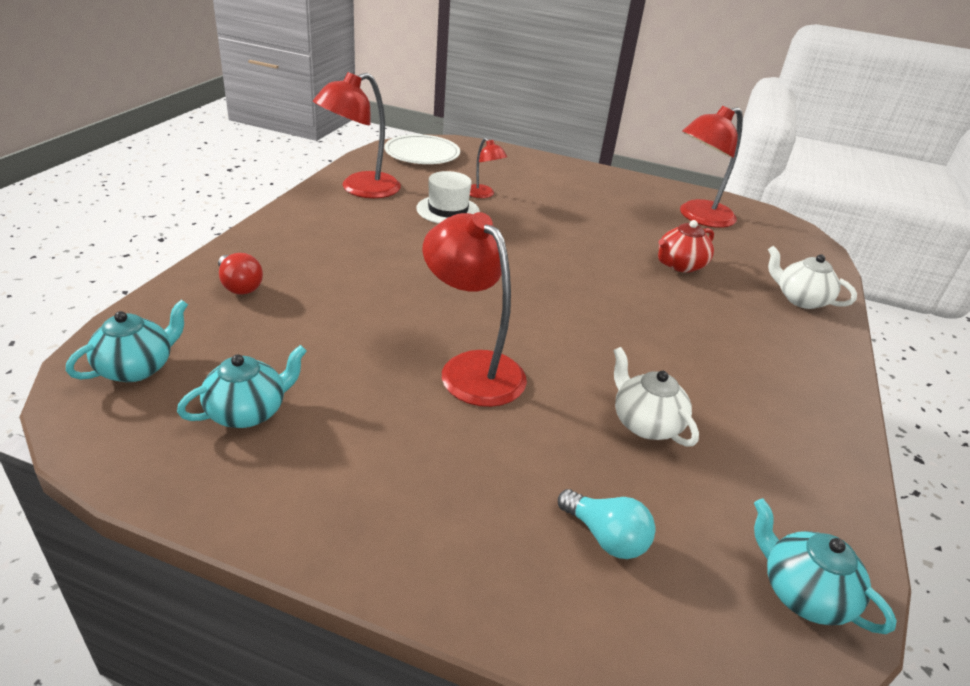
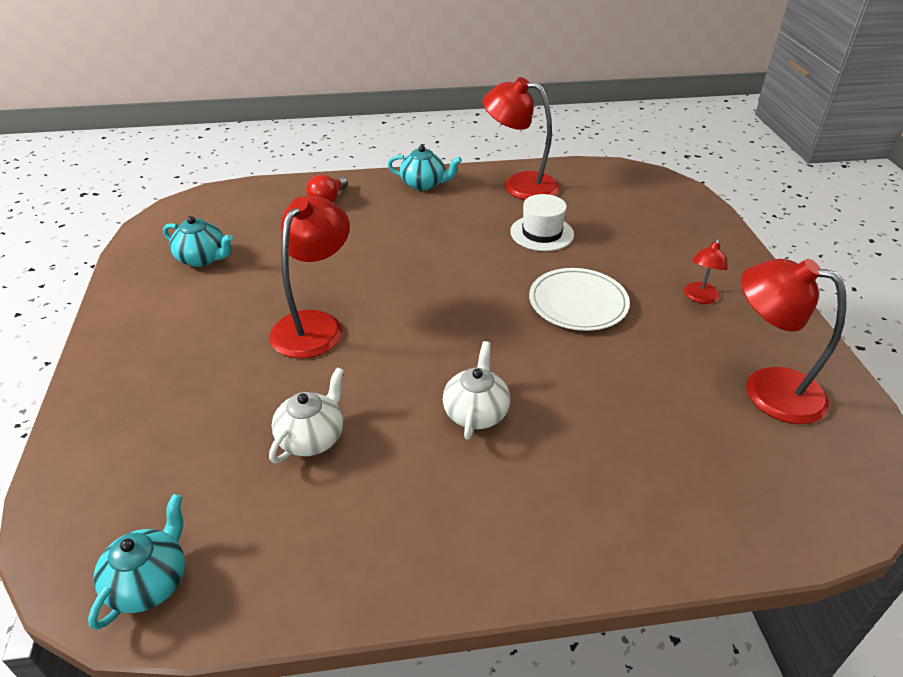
camera: 65 degrees right, 5 degrees up
(137, 368) = (217, 209): turquoise teapot -> turquoise teapot (424, 184)
(422, 153) = (630, 184): white plate -> white plate (578, 303)
(483, 194) = (598, 239): red lamp -> red lamp (699, 298)
(605, 537) = (163, 448): turquoise light bulb -> none
(680, 265) = (621, 399): red teapot -> none
(800, 299) = (663, 521): white teapot -> white teapot (476, 412)

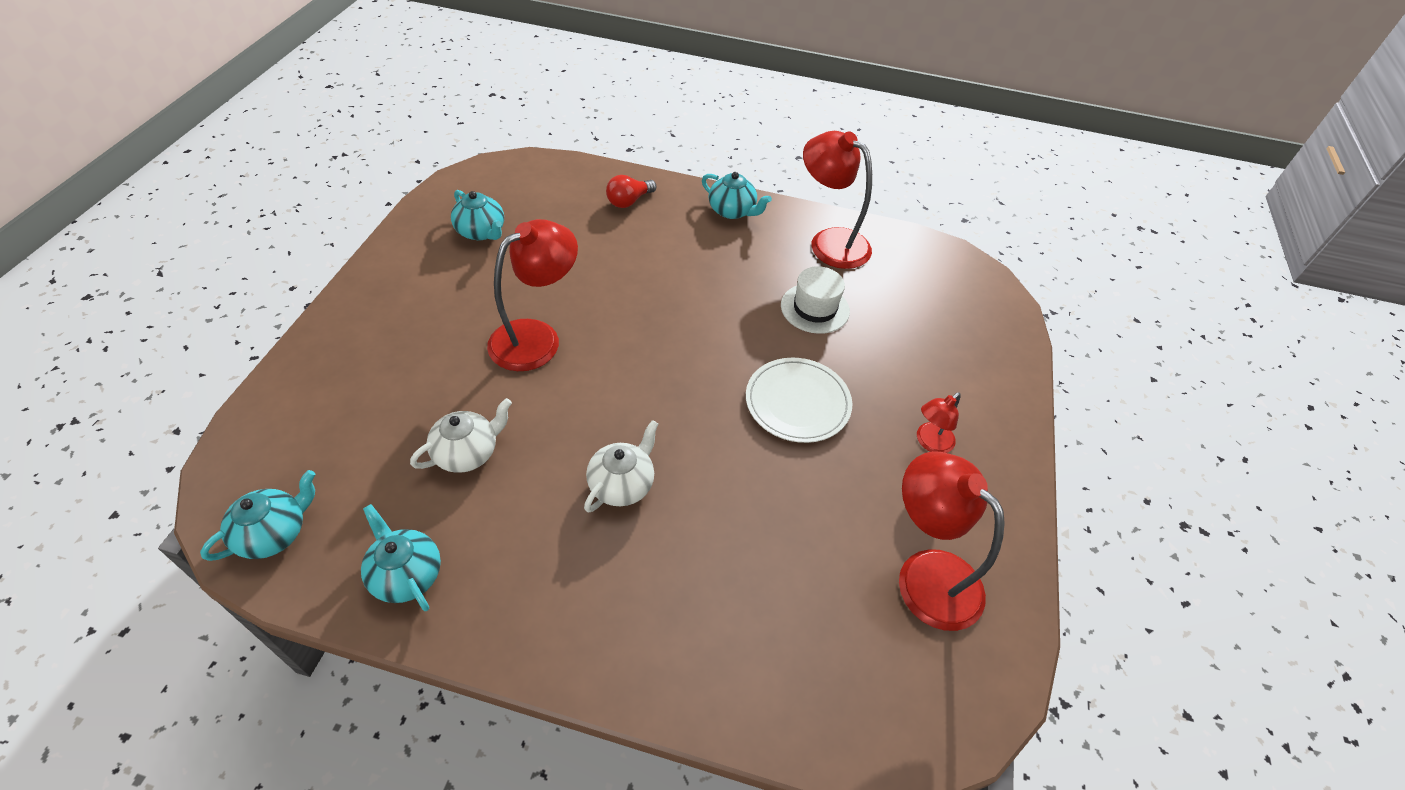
camera: 20 degrees right, 10 degrees up
(320, 563) = (406, 574): none -> turquoise teapot

